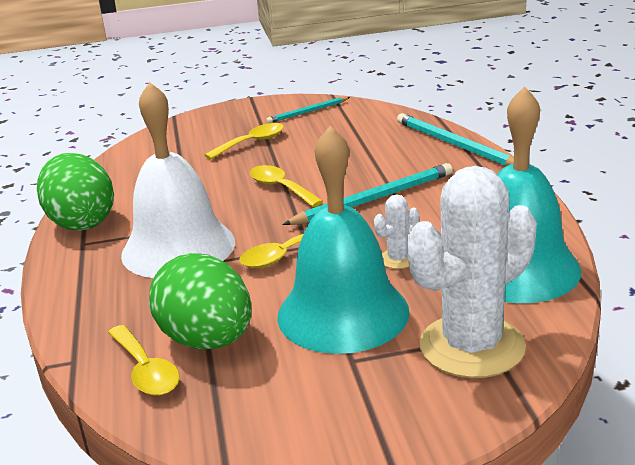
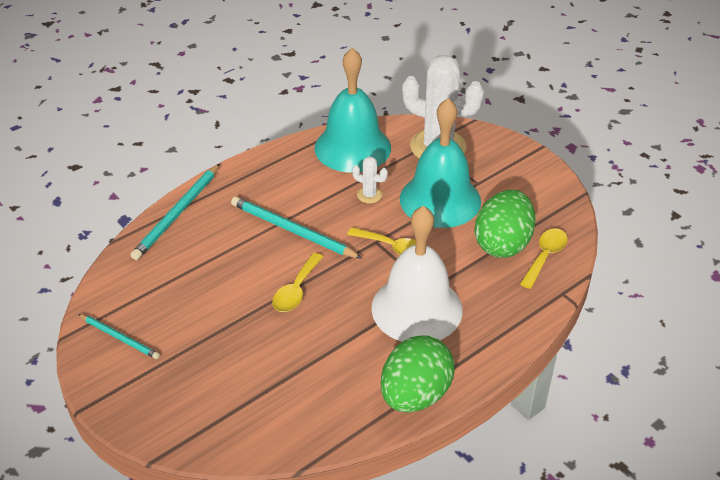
camera: 120 degrees left, 15 degrees up
(252, 143) = (211, 350): yellow spoon -> none

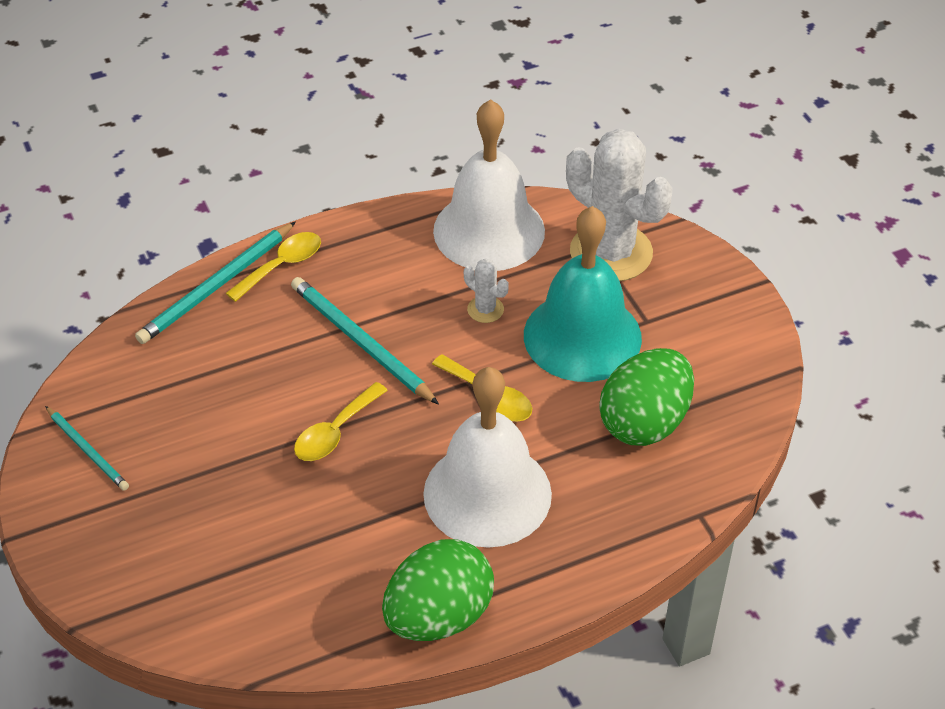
camera: 15 degrees right, 5 degrees up
(352, 147) = (489, 230): turquoise bell -> white bell
(545, 256) = (697, 454): yellow spoon -> yellow spoon (282, 266)

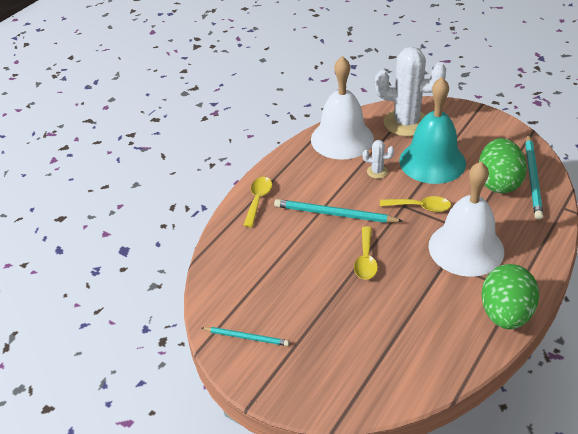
camera: 30 degrees left, 5 degrees down
(216, 286) = (234, 225): turquoise pencil -> turquoise pencil (532, 178)

